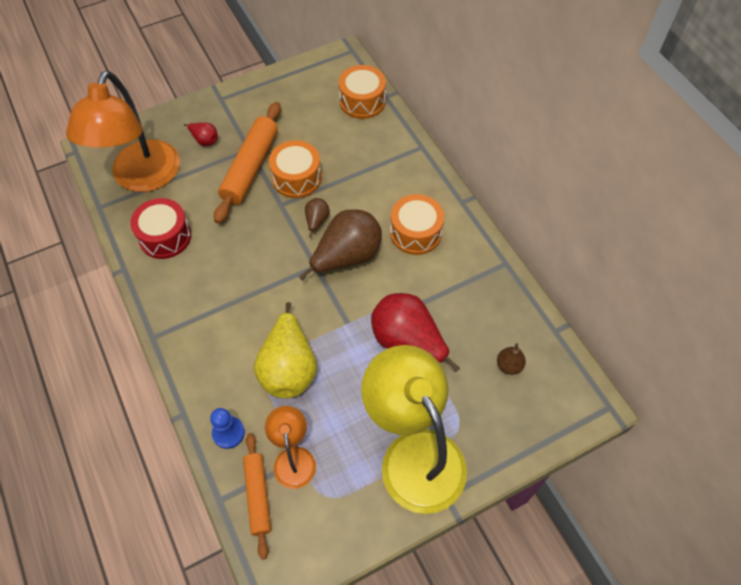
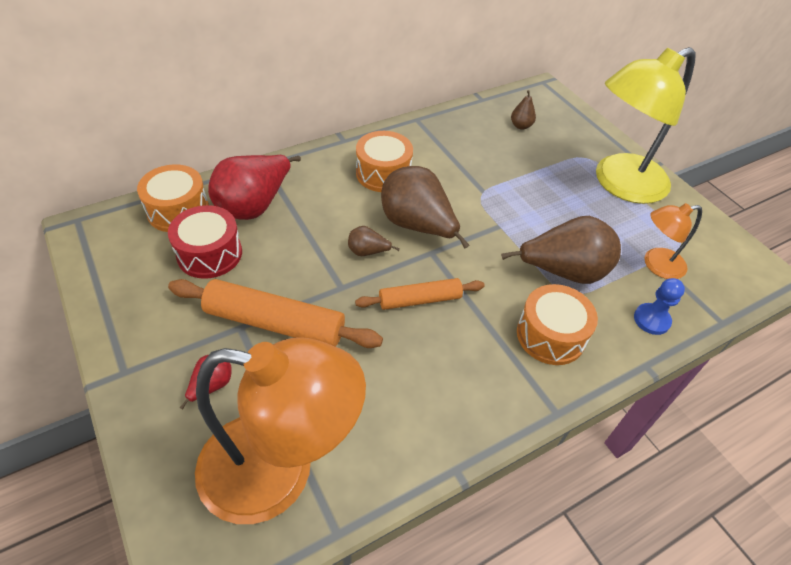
camera: 95 degrees left, 10 degrees down
(165, 237) = (395, 419): red drum -> red drum (209, 254)
(258, 496) = (704, 291): orange rolling pin -> orange rolling pin (420, 300)
(289, 368) = (563, 271): yellow pear -> brown pear
(297, 178) = (299, 272): orange drum -> orange drum (550, 335)
(407, 341) = (511, 184): red pear -> red pear (254, 205)

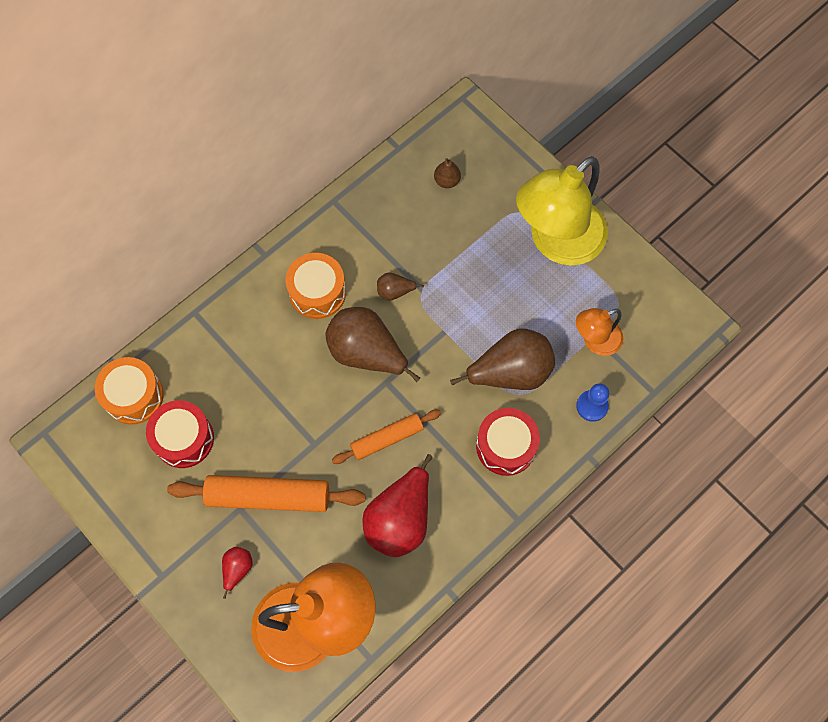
camera: 10 degrees left, 20 degrees up
(254, 205) = (204, 369): red pear -> red pear (400, 519)
(367, 252) = (327, 397): brown pear -> brown pear (395, 291)
(550, 335) = (506, 446): orange drum -> red drum

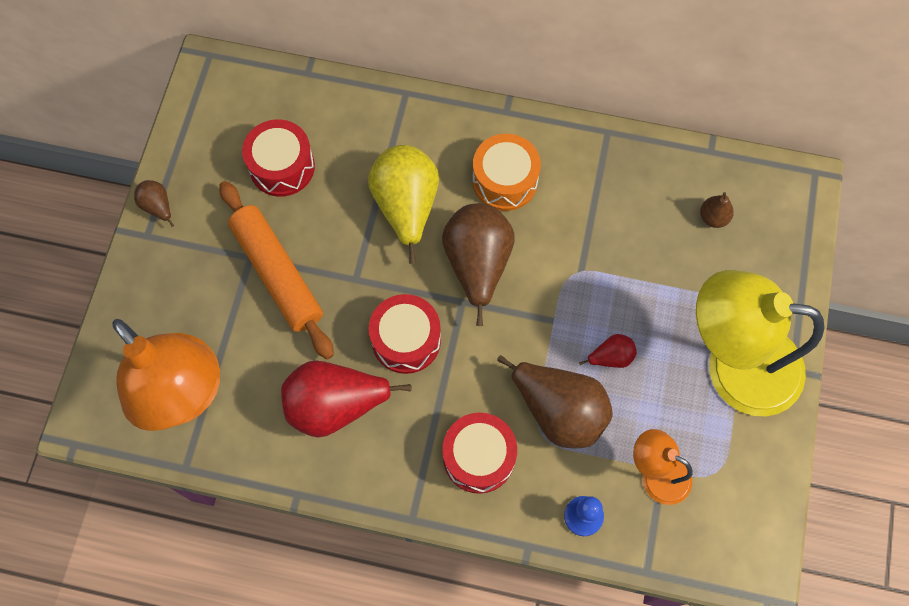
camera: 55 degrees right, 0 degrees up
(134, 396) = (292, 100): orange drum -> none
(237, 569) = (193, 294): red pear -> red pear (611, 357)
(285, 371) = (406, 206): none -> yellow pear
(387, 439) = (406, 340): orange rolling pin -> red drum
(395, 291) = (559, 248): brown pear -> brown pear (158, 207)

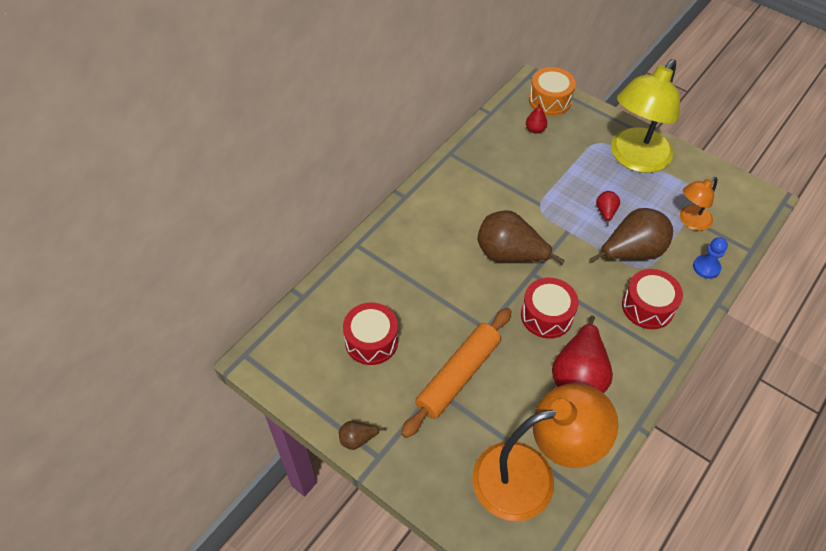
camera: 65 degrees left, 15 degrees down
(277, 273) = (458, 376): orange rolling pin -> orange rolling pin turned 45 degrees counterclockwise
(406, 206) = (445, 277): yellow pear -> none
(505, 181) = (456, 217): orange drum -> orange drum (550, 100)
(713, 217) = (535, 129): brown pear -> red pear

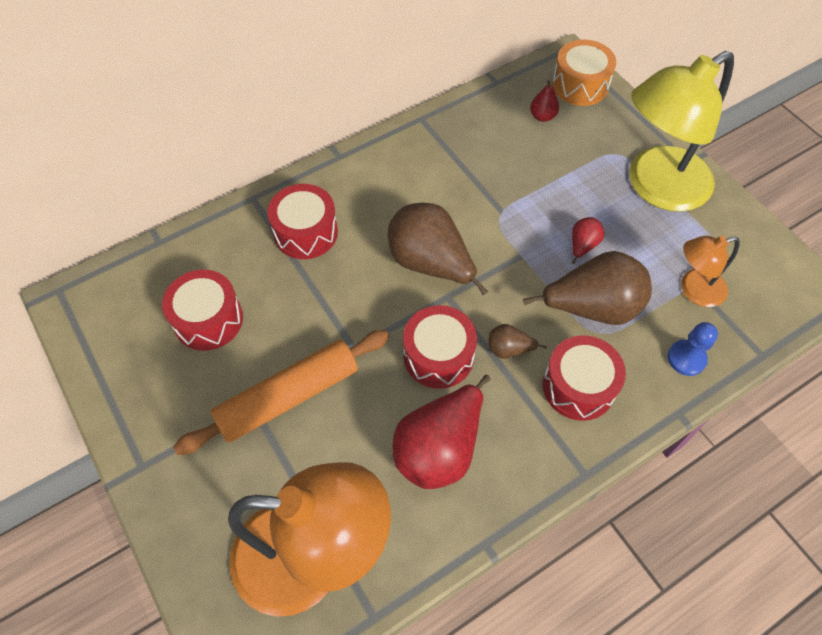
camera: 20 degrees right, 5 degrees up
(358, 439) = (129, 435): brown pear -> brown pear (508, 349)
(409, 258) = (305, 232): none -> red drum

